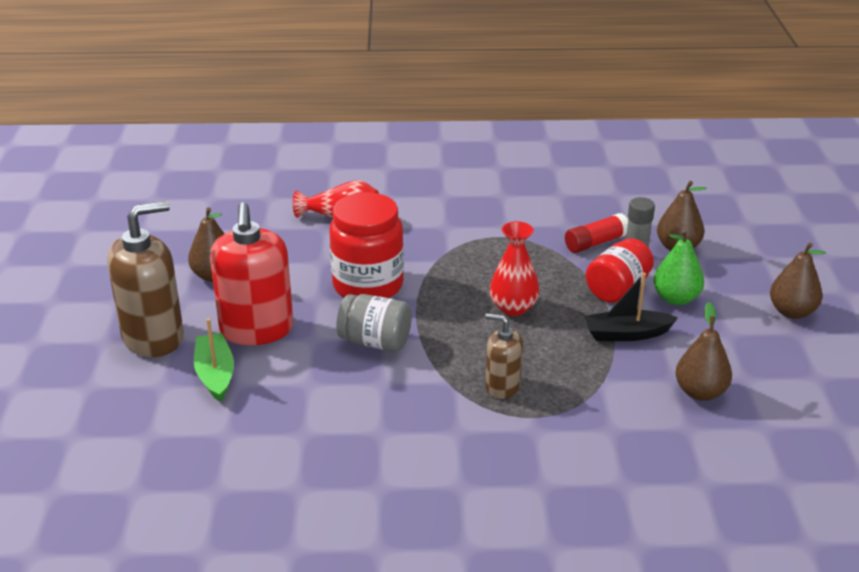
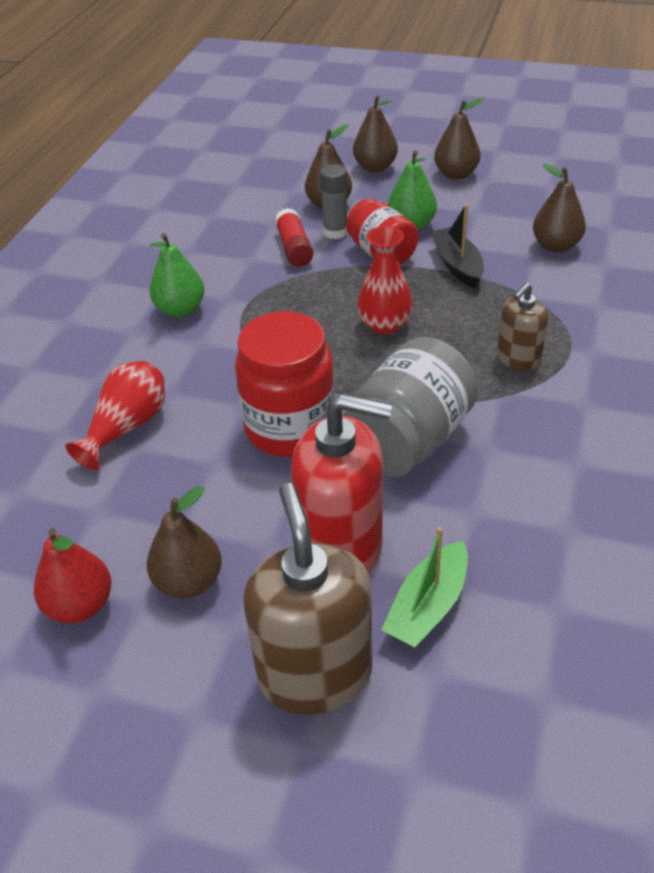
camera: 70 degrees left, 10 degrees up
(188, 242) = (80, 605): none -> red pear
(215, 374) = (428, 606): green boat -> green boat turned 60 degrees counterclockwise
(375, 342) = (409, 440): grey jar -> grey jar, size x1.51
(481, 209) = (180, 309): none -> green pear
(626, 334) = (457, 265): black boat -> black boat turned 150 degrees clockwise
(765, 261) = (375, 167): none -> brown pear

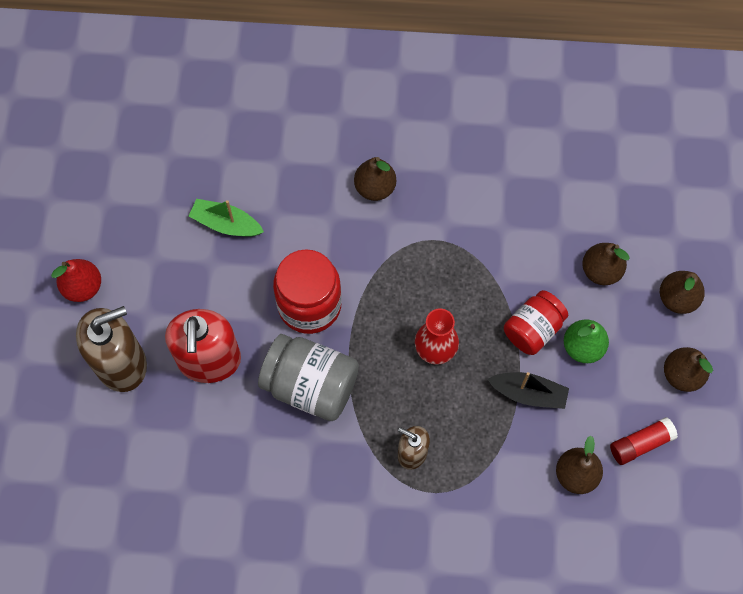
camera: 75 degrees right, 25 degrees up
(80, 605) = (148, 226): red pear -> red pear (83, 287)
(127, 427) = (292, 201): red vase -> none
(180, 309) = (425, 194): green pear -> none
(189, 581) = (173, 279): brown pear -> brown pear (375, 188)
(294, 248) = (525, 257): red glue stick -> red glue stick (640, 443)
(335, 232) = (557, 285): grey glue stick -> none
(428, 606) = (174, 417): green boat -> green boat (226, 224)
(457, 265) = (528, 393): black boat -> black boat turned 45 degrees clockwise

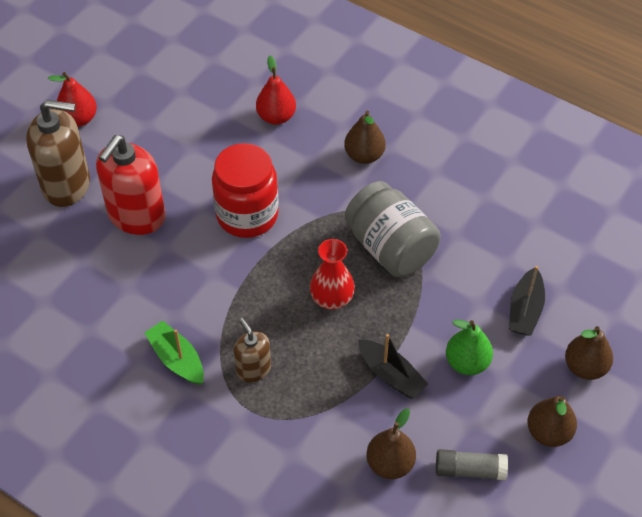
camera: 30 degrees right, 15 degrees down
(226, 224) = (222, 126): green boat -> green boat (177, 359)
(269, 187) = (276, 117): none -> red pear
(310, 385) = (204, 274): grey jar -> grey jar (390, 248)
(533, 329) = (430, 326): red jar -> none
(601, 271) = (525, 310): brown pear -> black boat
(640, 443) = (469, 470): red glue stick -> grey glue stick

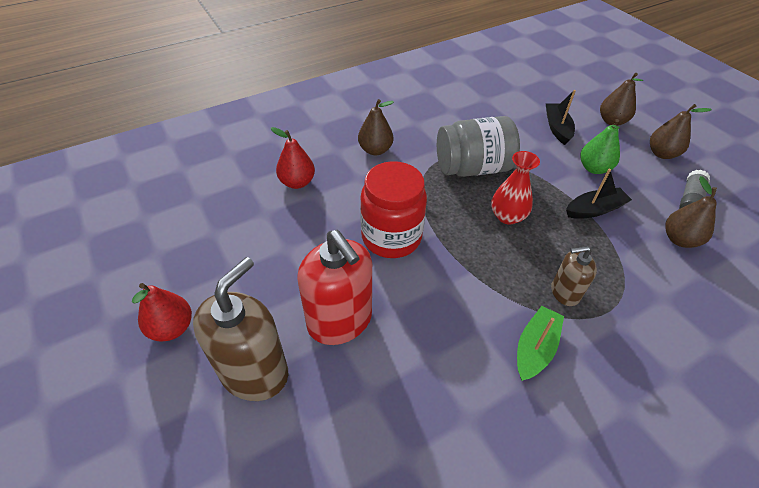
camera: 65 degrees left, 5 degrees down
(177, 359) = (535, 348): green boat -> green boat turned 135 degrees clockwise
(525, 310) = (557, 128): black boat -> black boat turned 135 degrees counterclockwise

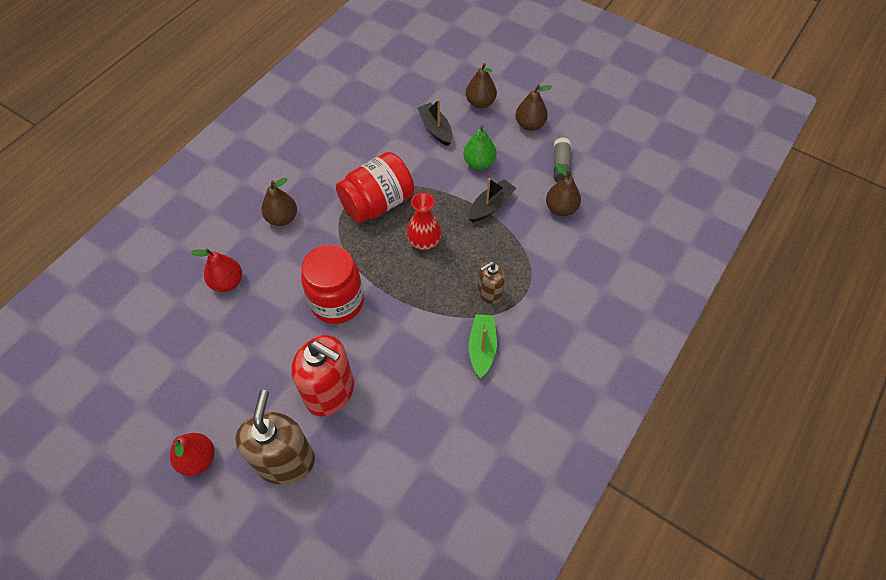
camera: 25 degrees left, 10 degrees up
(472, 168) = (377, 203): grey jar -> red jar

